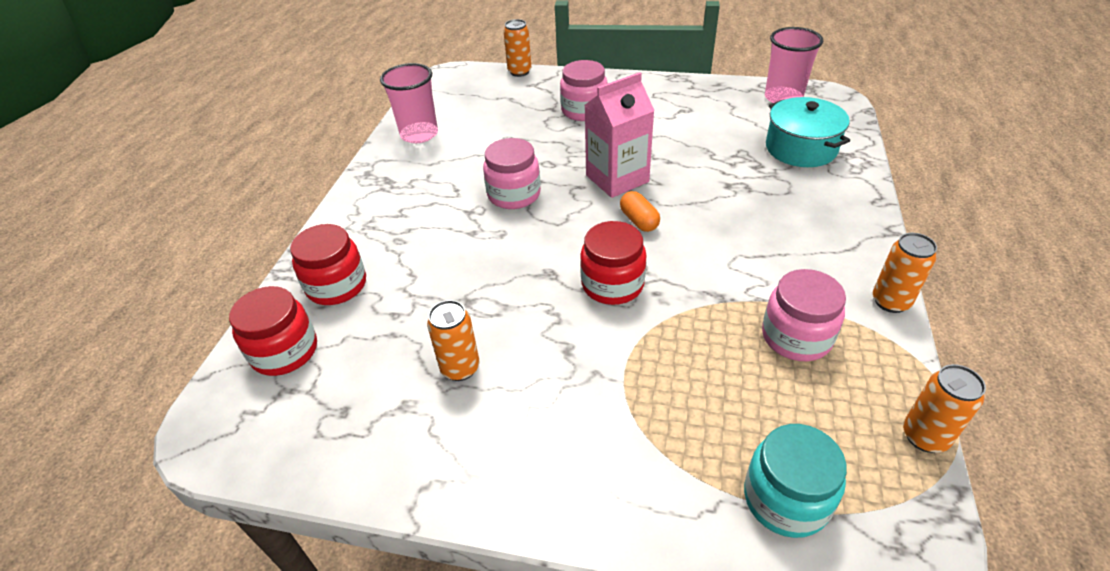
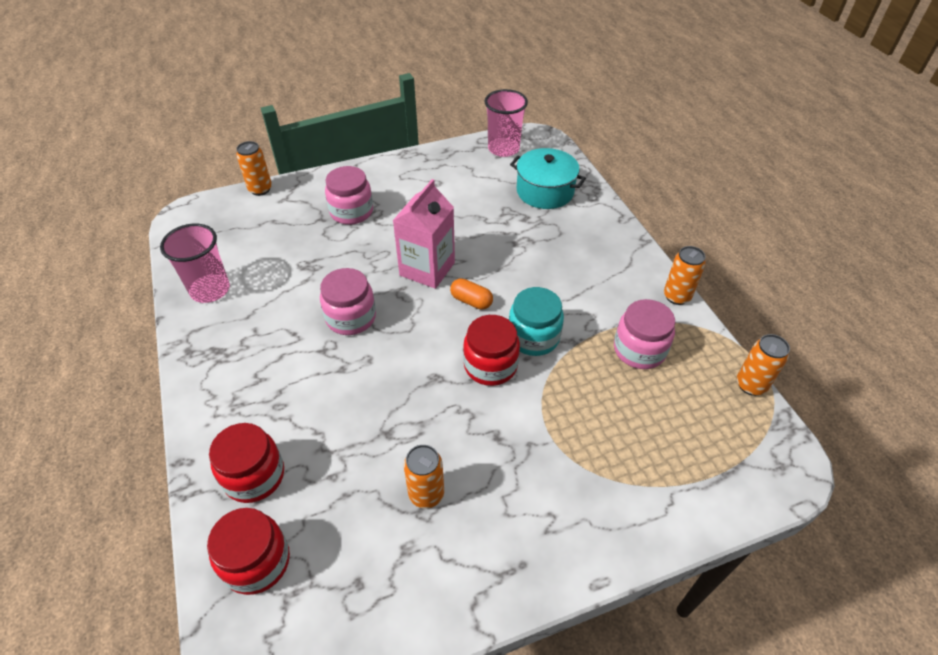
camera: 35 degrees left, 5 degrees up
(786, 499) = (706, 470): turquoise jar -> turquoise jar (533, 337)

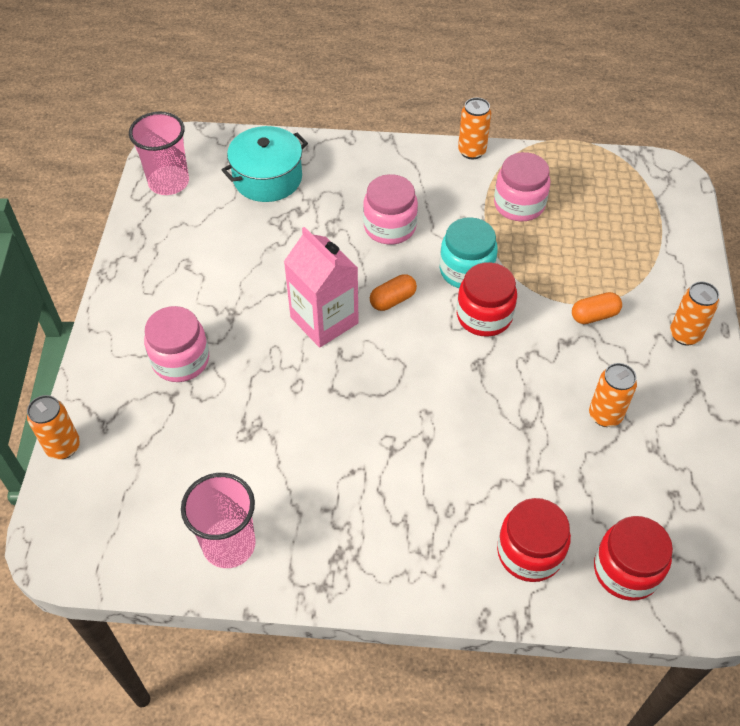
camera: 65 degrees left, 5 degrees up
(351, 317) = (358, 411): pink jar -> pink jar (390, 227)
(542, 450) = (594, 315): none -> orange capsule
(751, 385) = (588, 155): orange can -> orange can (685, 335)

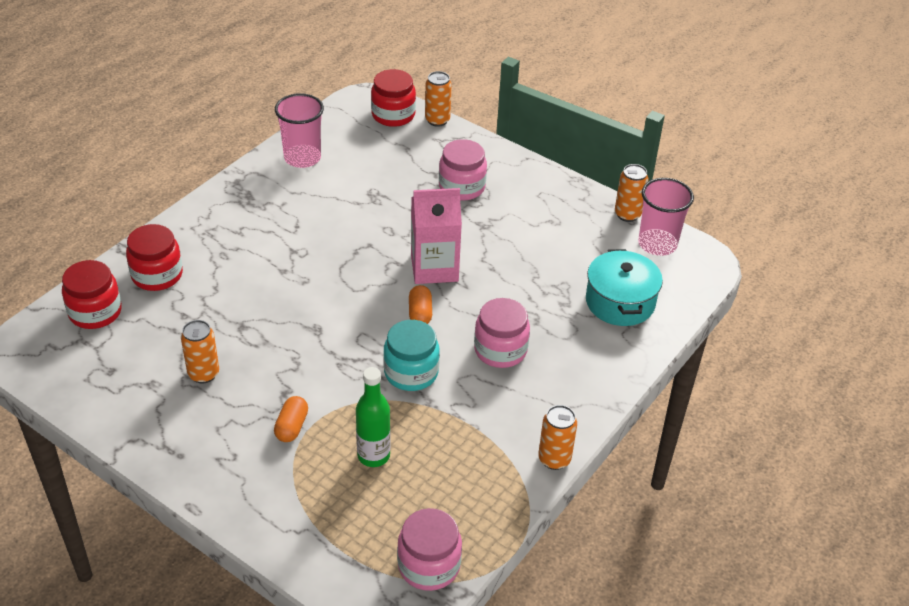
camera: 120 degrees right, 10 degrees down
(484, 316) = (356, 357): red jar -> red jar (393, 115)
(519, 204) = (456, 453): pink jar -> pink jar (429, 565)
(569, 249) = (373, 455): none -> green bottle
(685, 335) = (216, 475): orange can -> orange can (627, 214)

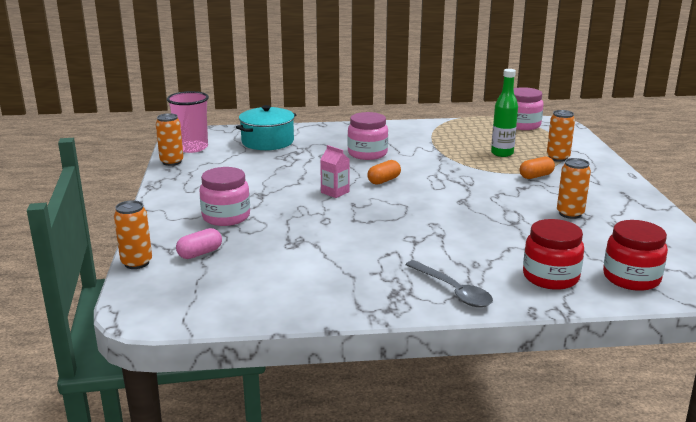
camera: 130 degrees left, 20 degrees down
(213, 220) = (453, 291): none -> grey spoon
(302, 158) = (298, 296): pink cup -> none
(393, 115) = (156, 286): red jar -> none
(411, 372) = (432, 166): turquoise jar -> none
(415, 149) = (200, 253): none -> pink capsule
(434, 268) = (335, 192): pink carton -> pink carton, size x0.53
(554, 459) = (412, 123): orange can -> orange can (557, 158)

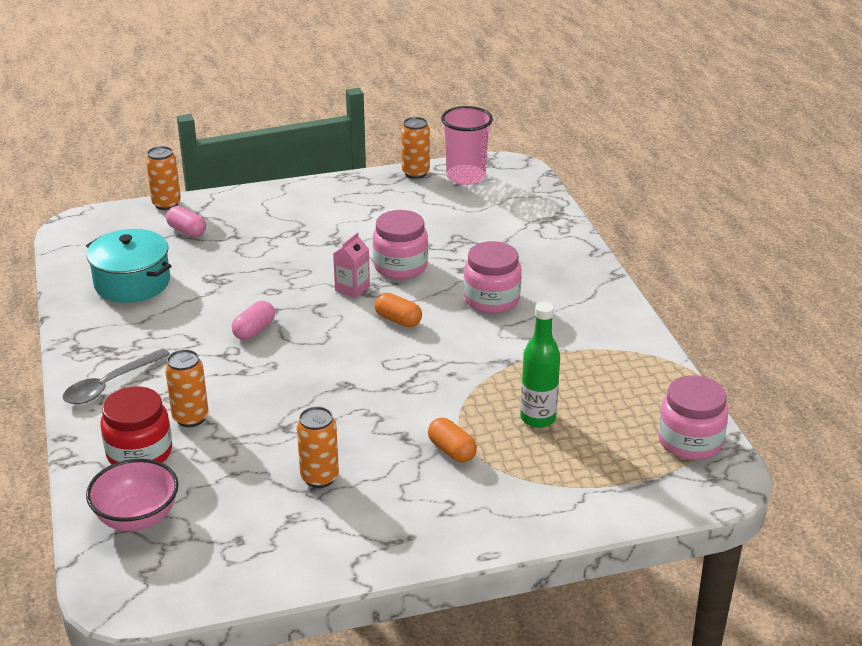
camera: 80 degrees right, 10 degrees up
(226, 217) = (272, 231): pink jar -> pink jar (400, 266)
(267, 142) = (507, 221): turquoise pot -> turquoise pot (132, 283)
(383, 229) = (254, 330): none -> pink capsule
(557, 158) = (538, 476): orange can -> orange can (190, 418)
(631, 278) = (137, 518): red jar -> pink bowl

